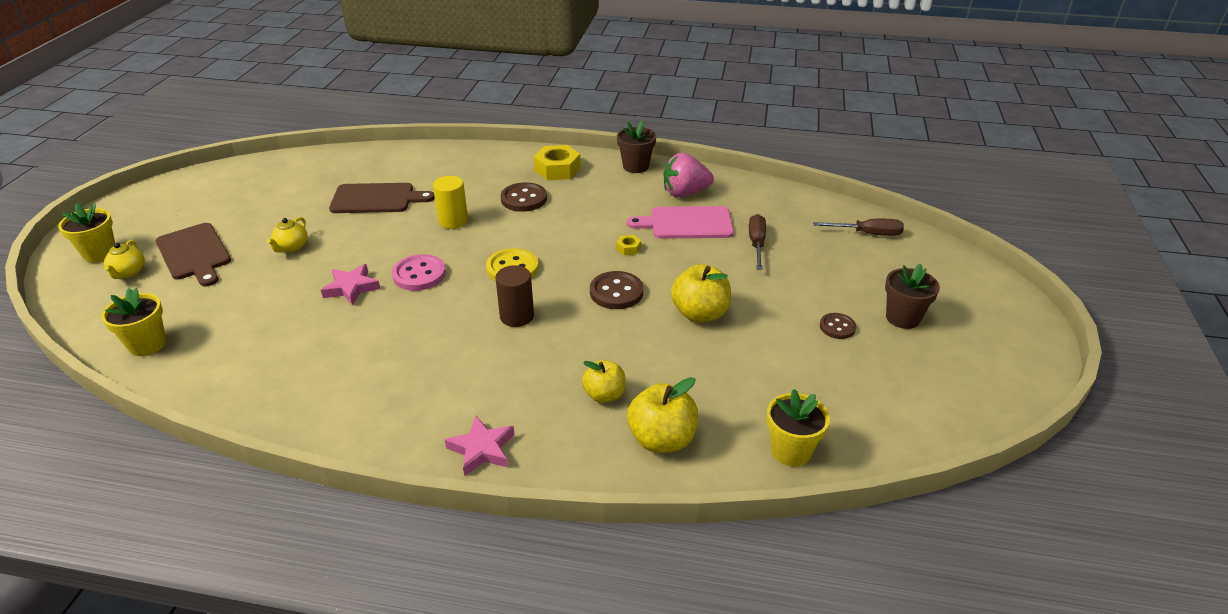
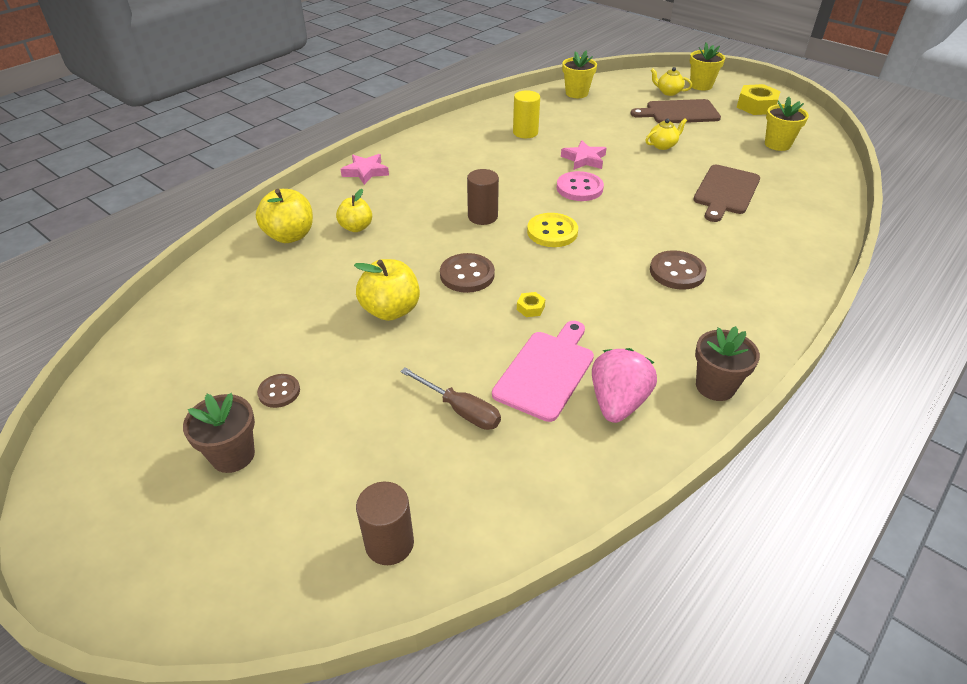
camera: 120 degrees right, 5 degrees up
(291, 247) = (663, 145): yellow teapot -> yellow teapot turned 105 degrees clockwise
(453, 221) = (657, 221): yellow cylinder -> yellow cylinder (525, 132)
(557, 169) = (737, 316): yellow nut -> yellow nut (756, 106)
(791, 451) = (208, 286): yellow flower pot -> yellow flower pot (777, 144)
(867, 234) = (389, 543): brown screwdriver -> brown cylinder

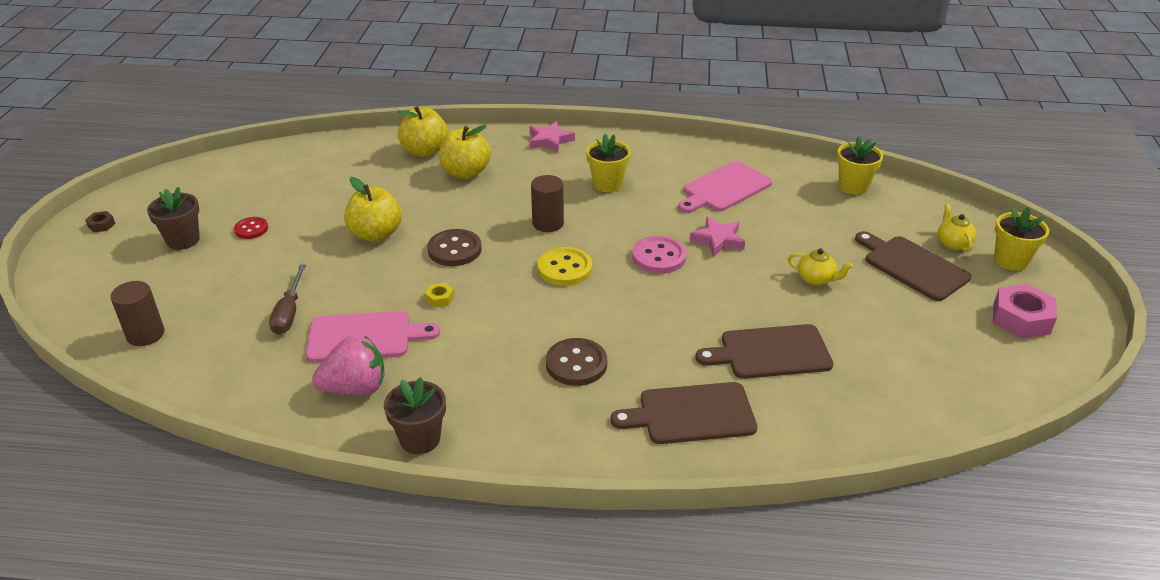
camera: 55 degrees right, 5 degrees down
(100, 527) = (101, 225): none -> brown nut
(279, 392) = (251, 229): brown button -> red button
(356, 227) = (465, 172): yellow apple -> yellow apple, size x1.52
(525, 132) = (724, 188): yellow cylinder -> pink cutting board
(756, 106) = (1021, 319): yellow nut -> pink nut
(768, 246) = (691, 414): none -> brown cutting board
(777, 144) = (939, 362): yellow flower pot -> yellow flower pot (607, 184)

